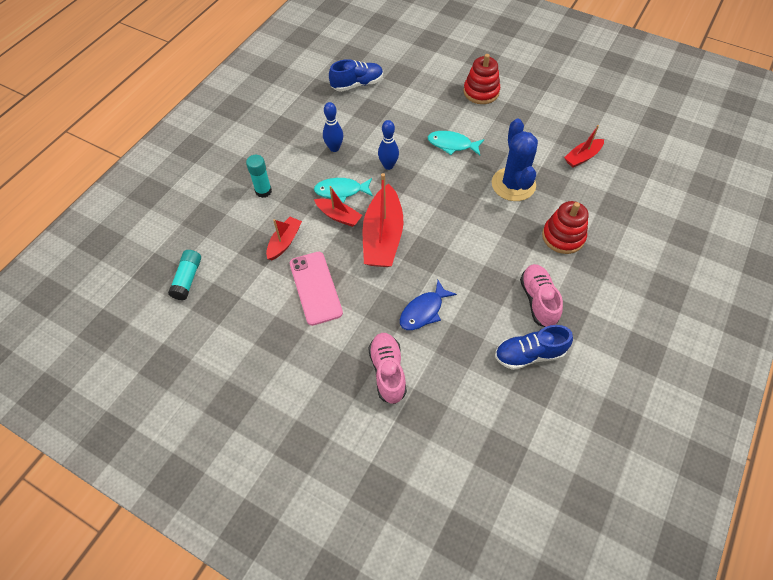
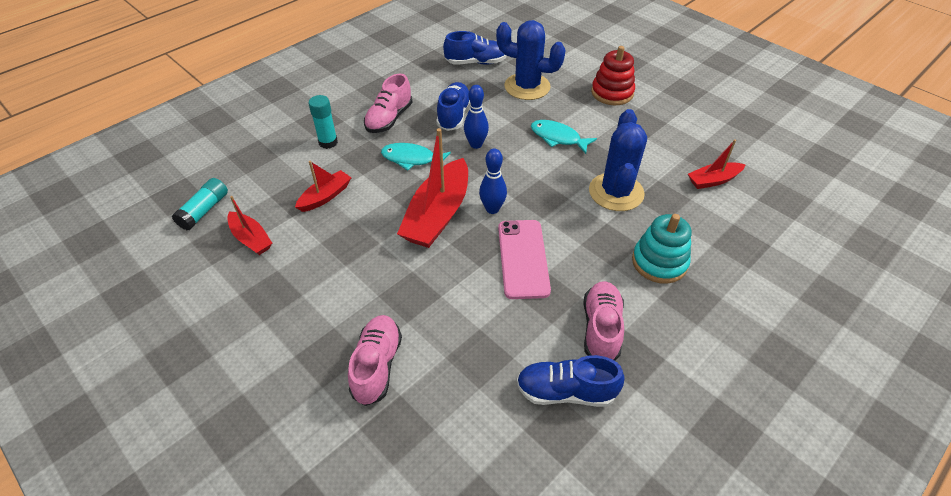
camera: 15 degrees right, 10 degrees down
(306, 157) = (389, 119): none -> pink shoe
(315, 288) = (336, 251): pink phone -> pink phone (523, 258)
(334, 148) = (424, 116): blue bowling pin -> blue bowling pin (492, 209)
(339, 216) = (397, 183): red boat -> red boat (251, 239)
(359, 141) = (454, 115): none -> blue shoe
(409, 100) = (527, 87): none -> blue cactus
(423, 311) = (451, 306): blue fish -> none
(563, 237) = (659, 262): red stacking toy -> turquoise stacking toy

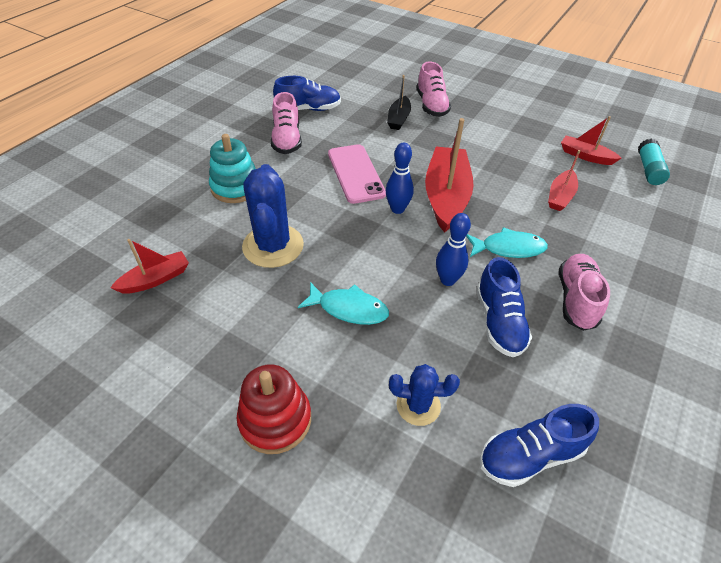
camera: 165 degrees right, 0 degrees up
(328, 142) = (615, 253): turquoise glue stick -> none
(438, 343) = (398, 119): none -> black boat
(527, 87) = (418, 405): blue cactus -> blue cactus, size x0.57

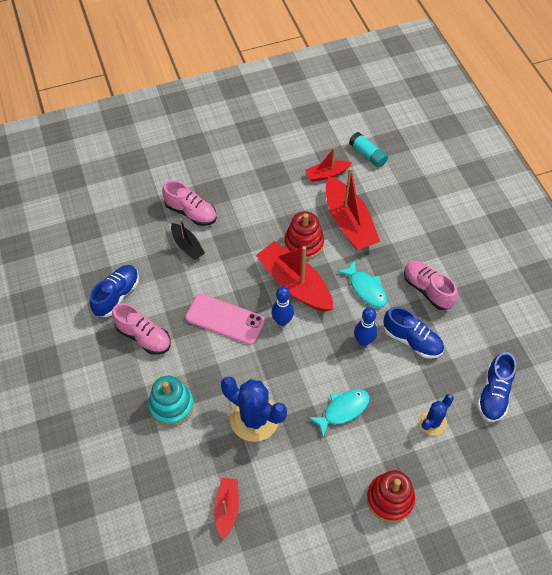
camera: 50 degrees left, 10 degrees up
(495, 180) = (304, 243): none -> red stacking toy
(508, 248) = (366, 288): turquoise fish -> turquoise fish turned 105 degrees clockwise
(560, 196) = (349, 222): red boat -> red boat, size x1.86

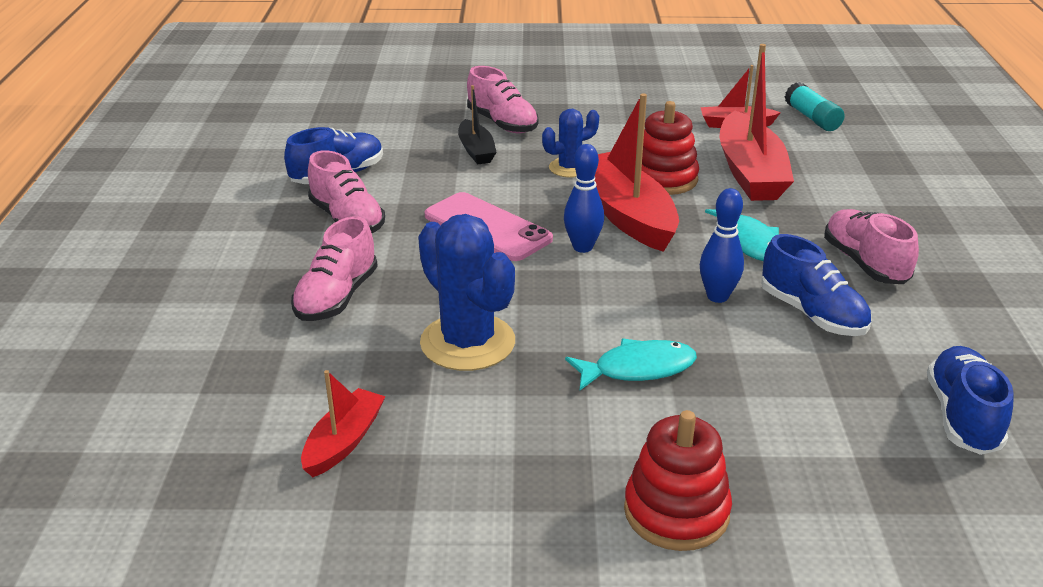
camera: 20 degrees right, 25 degrees down
(171, 405) = (337, 297): turquoise stacking toy -> pink shoe
(432, 422) = (814, 425): blue cactus -> blue cactus (569, 168)
(493, 394) = (962, 416): blue shoe -> blue shoe turned 150 degrees clockwise

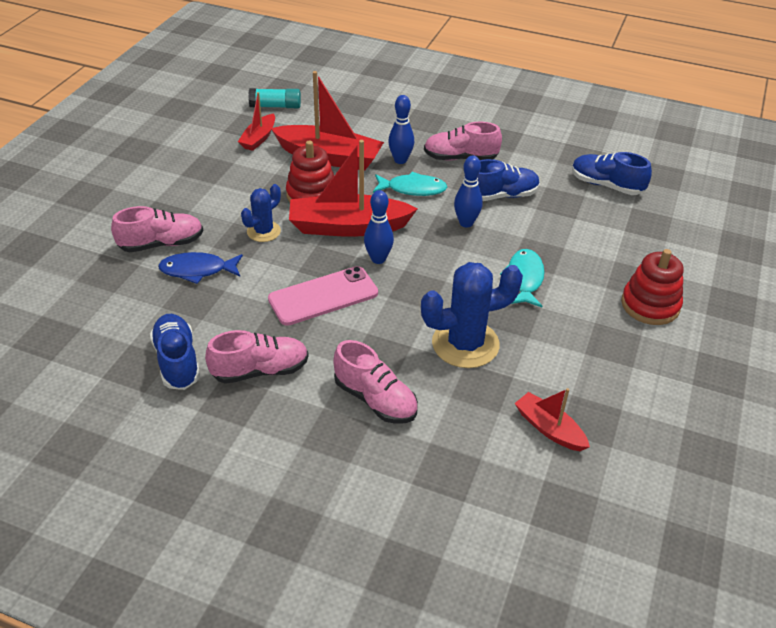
camera: 70 degrees left, 10 degrees up
(476, 150) = (197, 270): black boat -> blue fish
(569, 168) = (263, 231): blue cactus -> blue cactus turned 45 degrees clockwise
(802, 219) = (400, 160): none -> blue bowling pin

